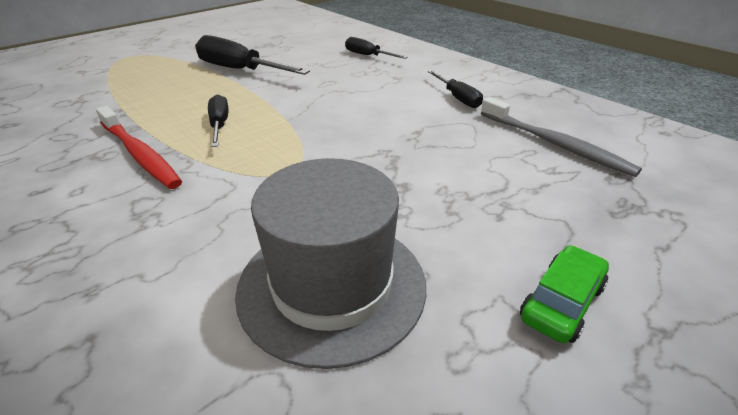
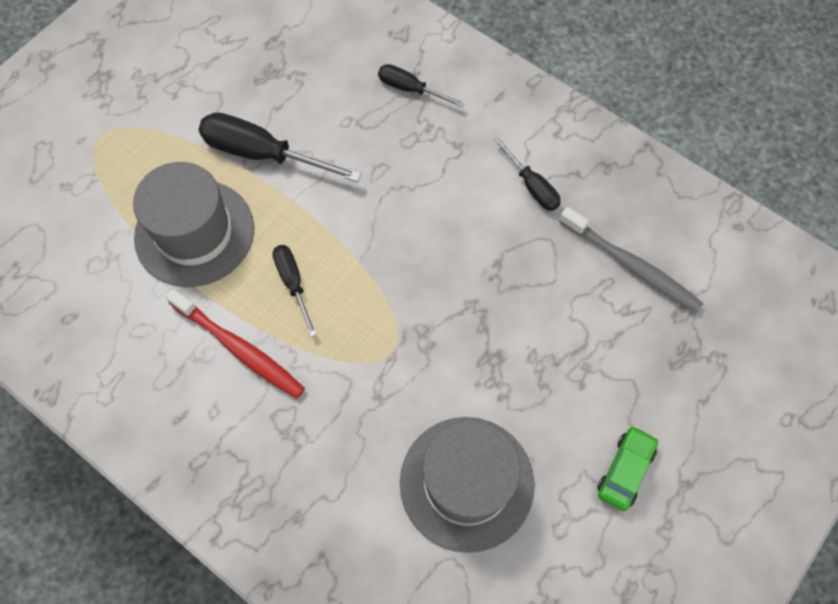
camera: 10 degrees left, 30 degrees up
(157, 96) = (194, 233): none -> grey hat

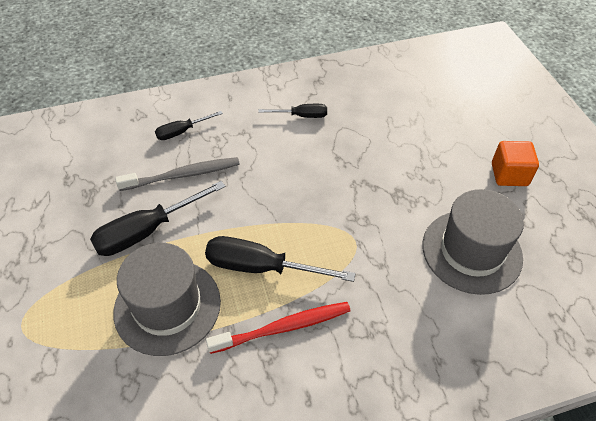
camera: 55 degrees left, 15 degrees down
(293, 283) = (261, 267): black screwdriver -> black screwdriver, size x1.76
(625, 470) = (509, 174): green car -> orange cube
(632, 266) = (388, 104): grey toothbrush -> grey toothbrush (183, 175)

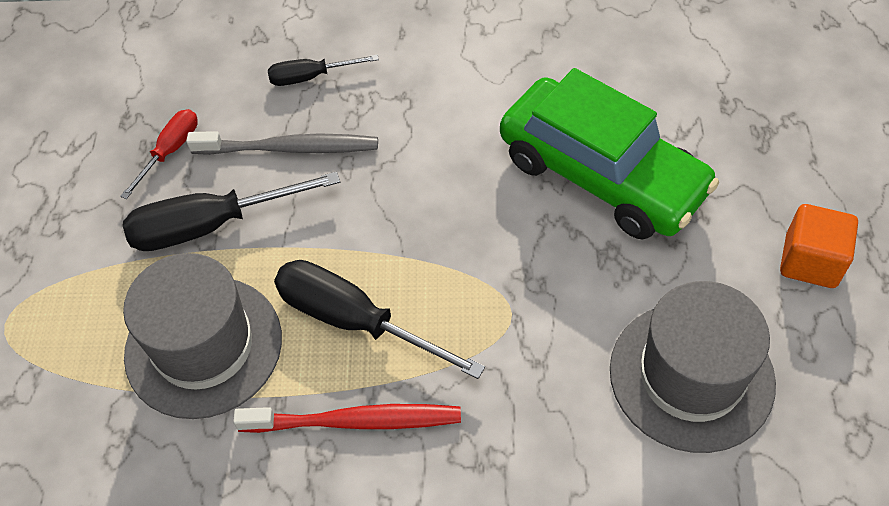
camera: 20 degrees right, 5 degrees up
(104, 192) = (170, 151): none -> red screwdriver
(301, 116) = (503, 87): black screwdriver -> none
(377, 152) = (601, 175): none -> green car

